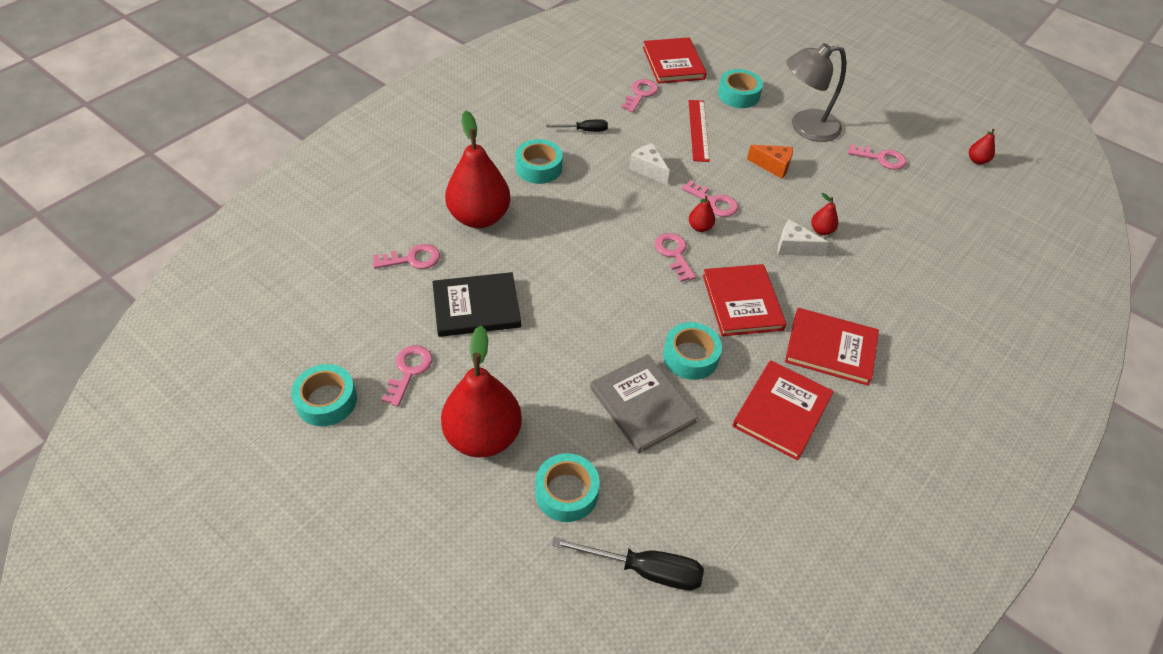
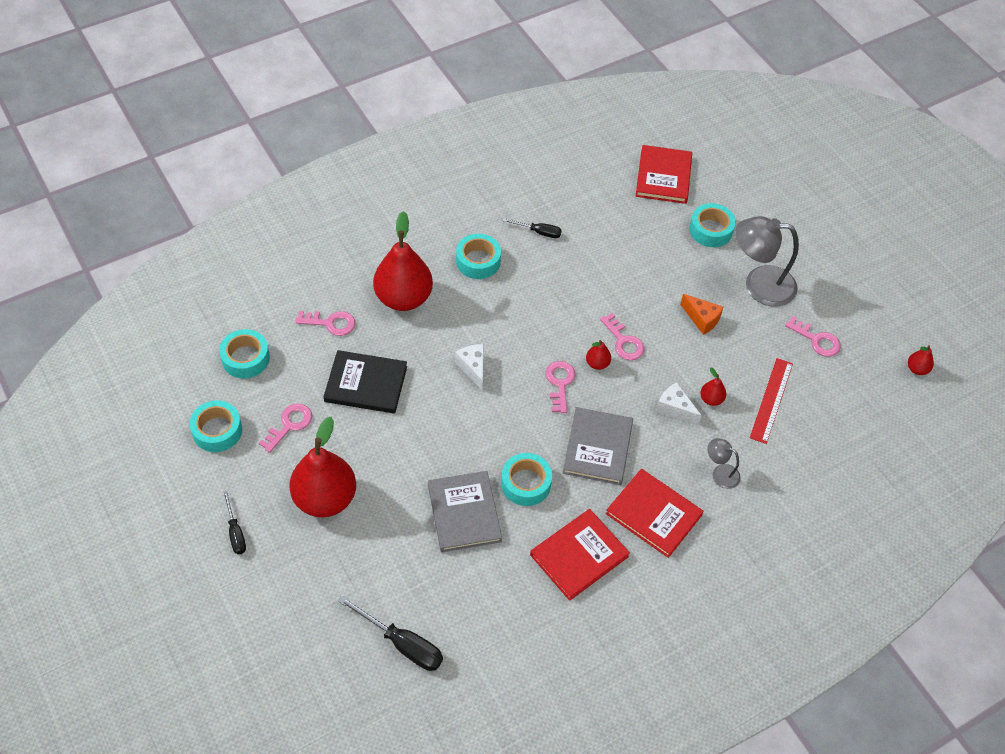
camera: 20 degrees right, 5 degrees up
(393, 507) = (235, 532): none -> black screwdriver
(566, 492) = (370, 565): turquoise tape -> turquoise tape (245, 358)
(640, 94) = (612, 205): pink key -> none
(648, 169) = (579, 290): white cheese -> white cheese (473, 368)
(698, 130) = (649, 260): red ruler -> red ruler (771, 400)
(742, 302) = (597, 448): red book -> grey book
(869, 292) = (720, 473): none -> grey lamp

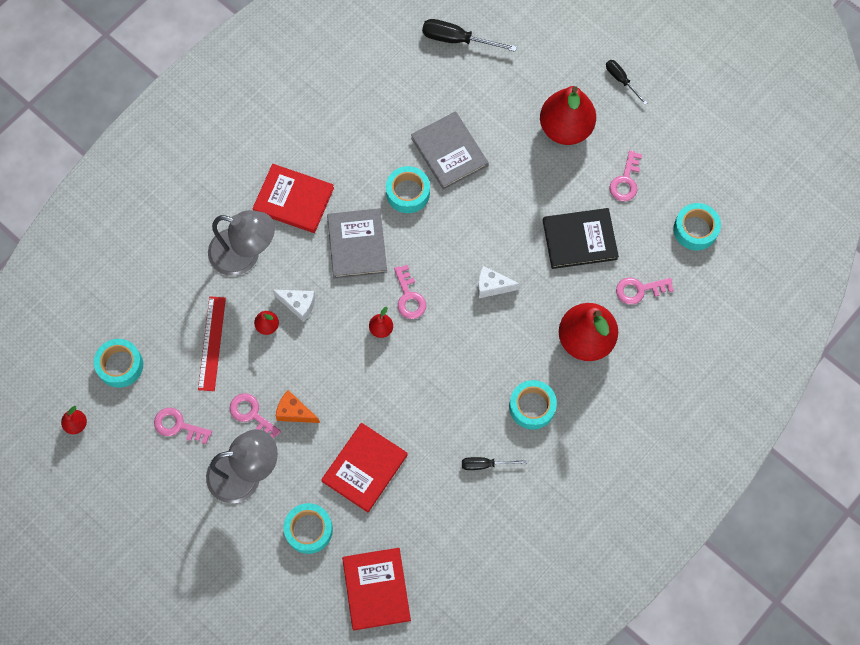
camera: 165 degrees right, 15 degrees up
(217, 430) = (682, 156): turquoise tape -> turquoise tape (120, 365)
(473, 368) = (492, 286): white cheese -> white cheese turned 135 degrees clockwise
(579, 555) = (345, 146): red book -> red book (365, 468)
(624, 341) = (363, 361): pink key -> pink key (251, 414)
(720, 473) = (245, 255): grey lamp -> grey lamp, size x2.03

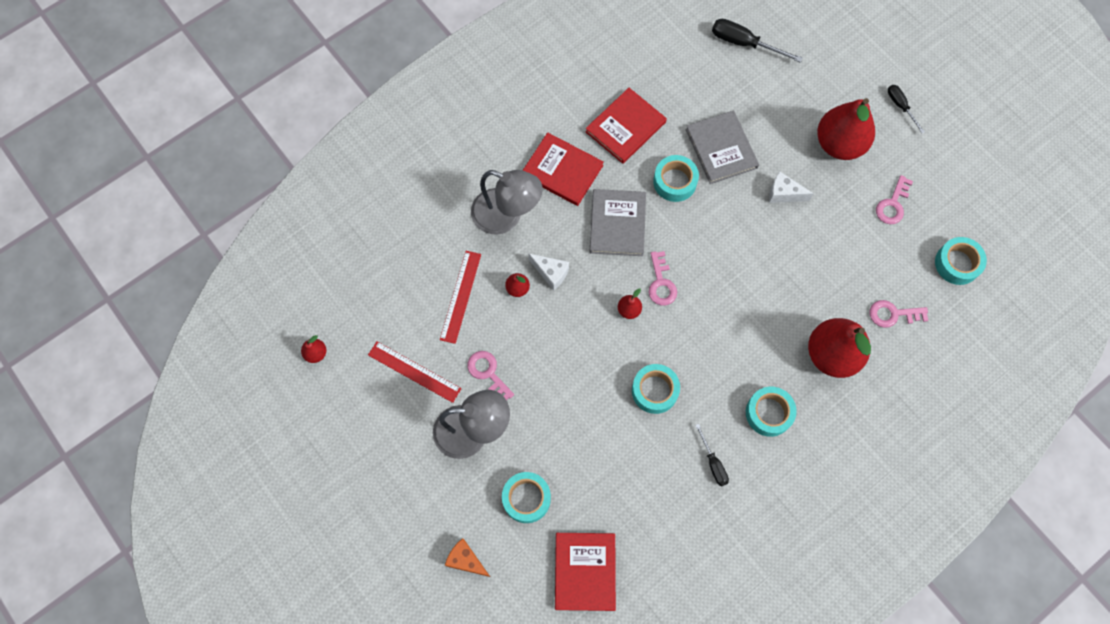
camera: 10 degrees right, 0 degrees up
(120, 365) = (368, 303): turquoise tape -> turquoise tape (654, 390)
(178, 425) = (414, 371): pink key -> red ruler
(294, 412) = (530, 378): orange cheese -> orange cheese (466, 560)
(365, 468) = (592, 446): red book -> red book (625, 127)
(485, 464) = (713, 463): black screwdriver -> black screwdriver turned 120 degrees counterclockwise
(492, 286) = (745, 286): white cheese -> white cheese (783, 194)
(579, 239) = (839, 254): black book -> none

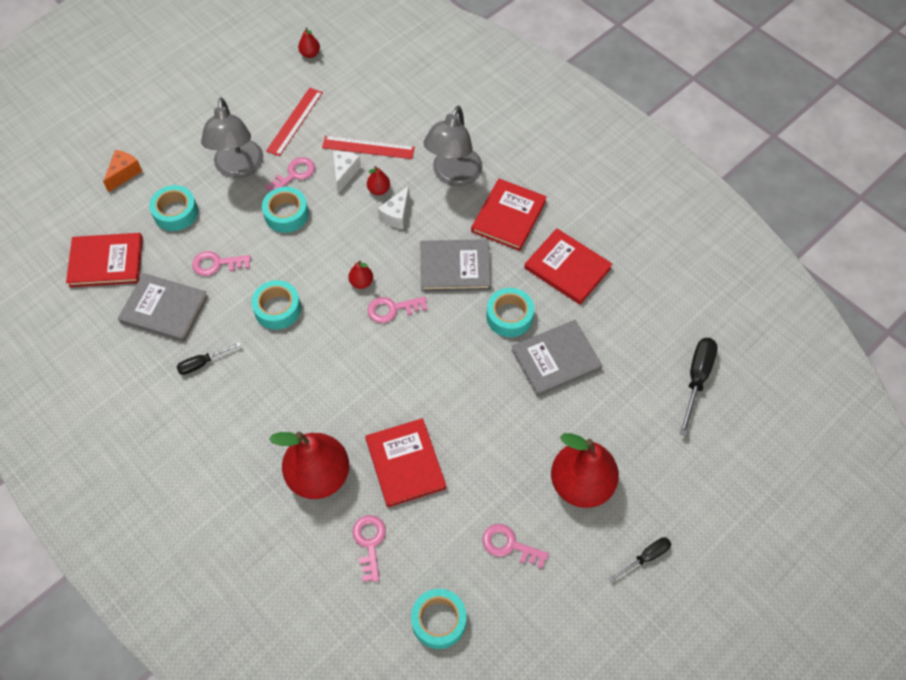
camera: 85 degrees right, 10 degrees down
(596, 452) = (216, 264): none -> pink key
(648, 505) = (164, 309): none -> grey book
(769, 413) = (253, 413): turquoise tape -> turquoise tape (286, 214)
(783, 194) = (508, 424): white cheese -> white cheese (344, 173)
(820, 281) = (405, 464): none -> red book

